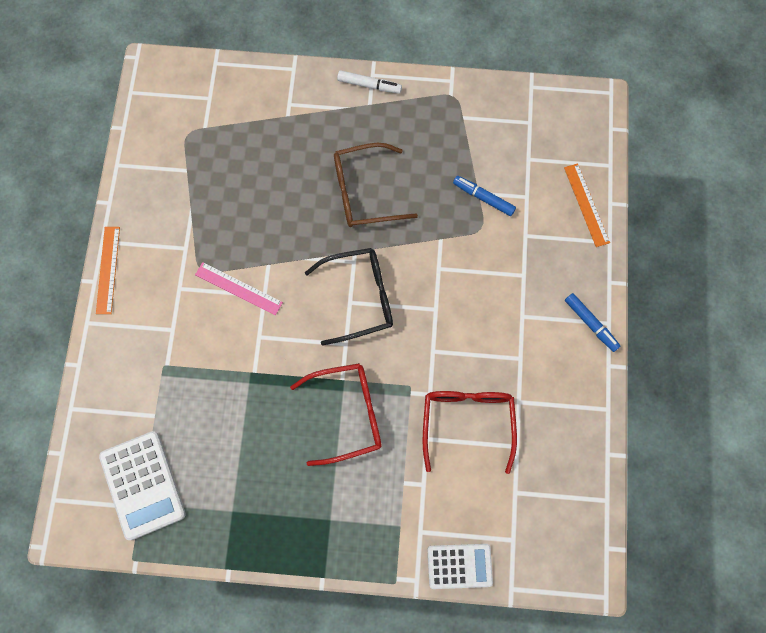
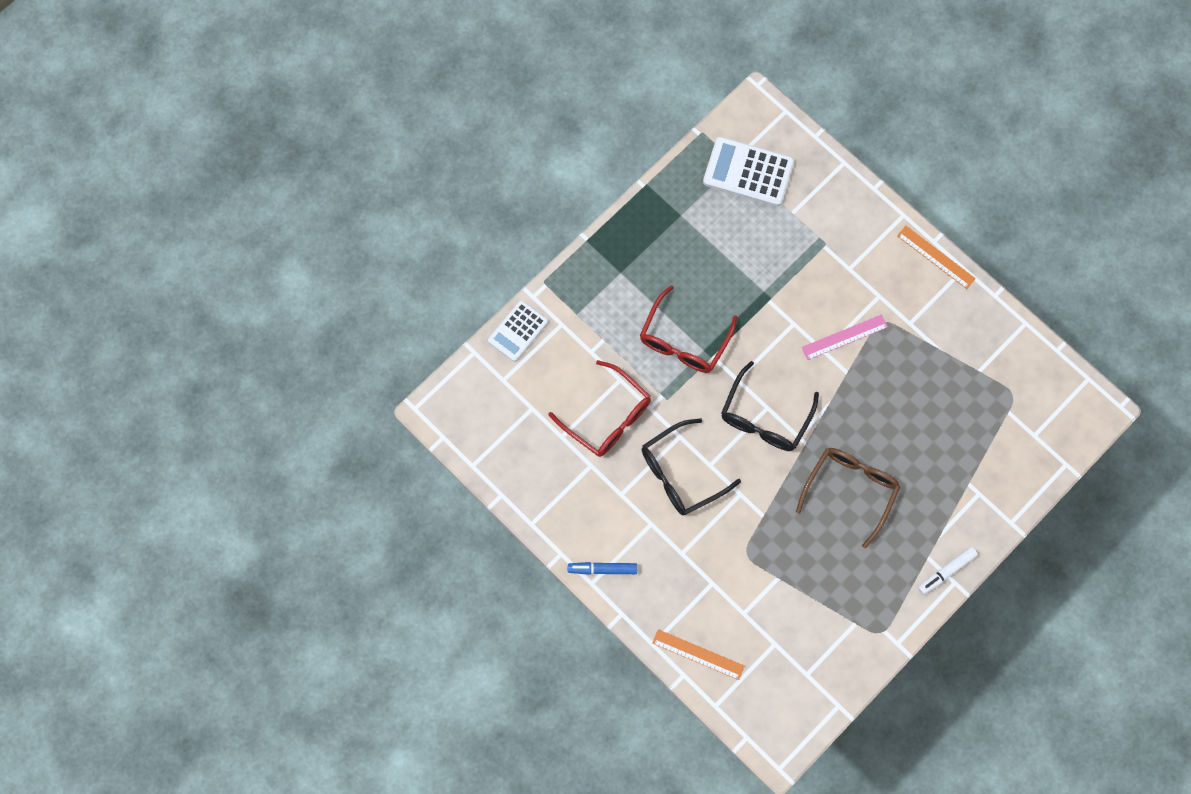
camera: 130 degrees right, 0 degrees up
(462, 326) = (681, 473): none -> black glasses
(483, 198) = (770, 578): blue marker -> none

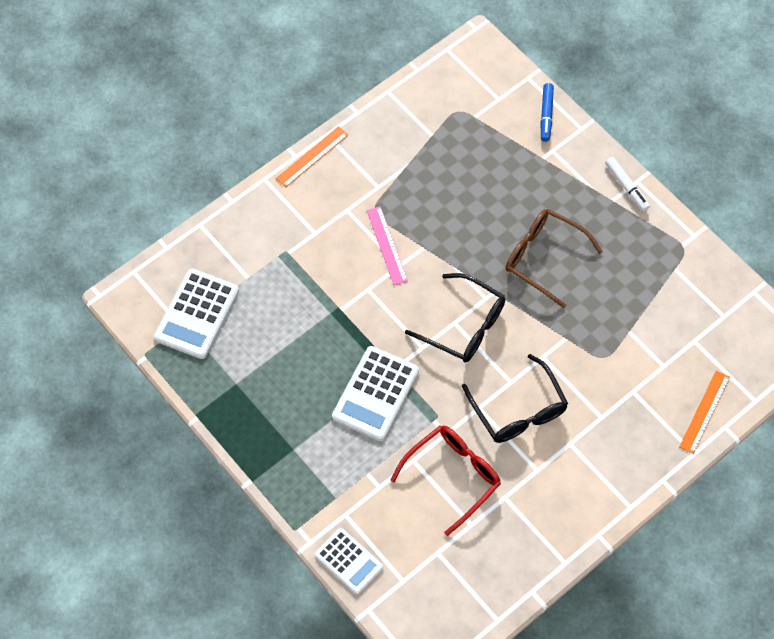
camera: 85 degrees left, 10 degrees down
(602, 569) = (616, 495): blue marker -> blue marker (546, 115)
(684, 340) = (375, 394): red glasses -> white calculator

